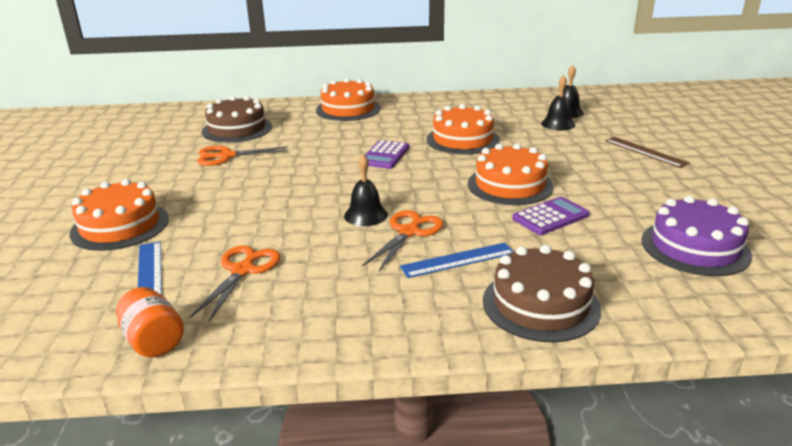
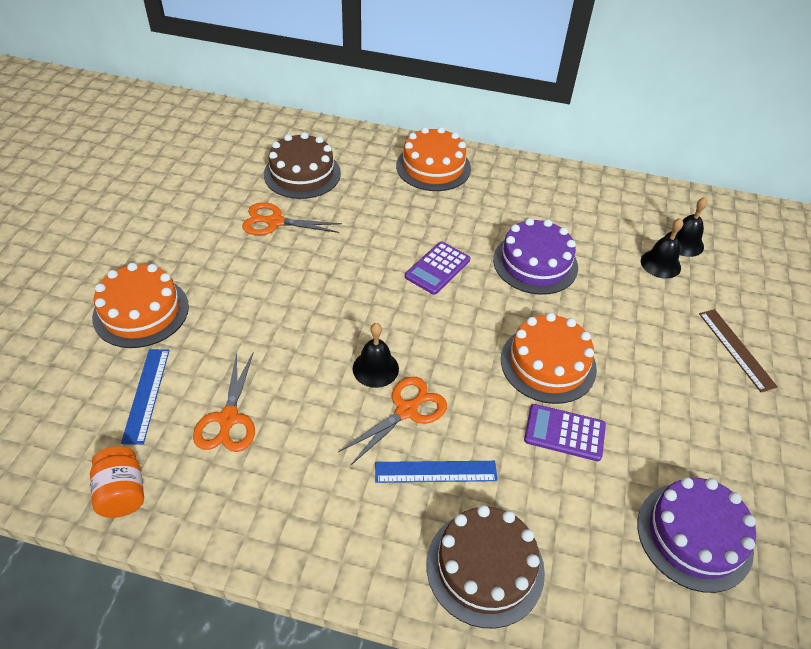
camera: 15 degrees right, 20 degrees up
(243, 271) = (228, 419): orange scissors -> orange scissors turned 150 degrees clockwise
(462, 139) = (535, 263): orange cake -> purple cake
(550, 217) = (564, 433): purple calculator -> purple calculator turned 150 degrees counterclockwise

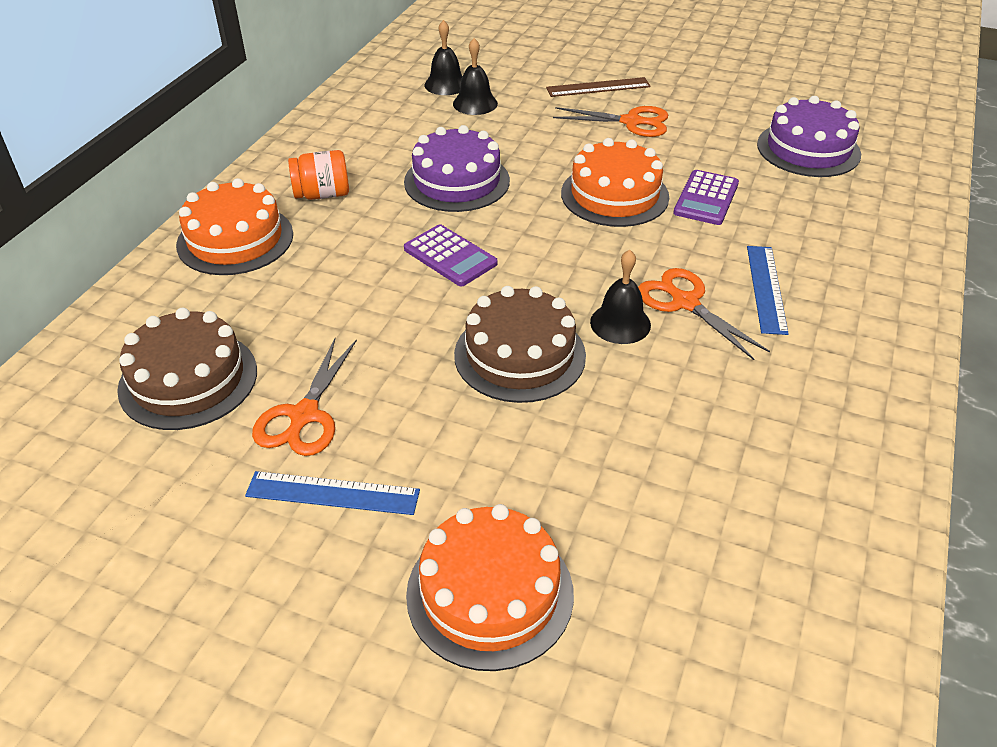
camera: 80 degrees left, 5 degrees down
(122, 493) = (848, 584): orange jar -> orange jar (322, 194)
(146, 394) = (671, 569): blue ruler -> blue ruler (333, 493)
(228, 419) = (709, 468): orange scissors -> orange scissors (631, 122)
(485, 567) = (871, 268): brown cake -> brown cake (519, 355)

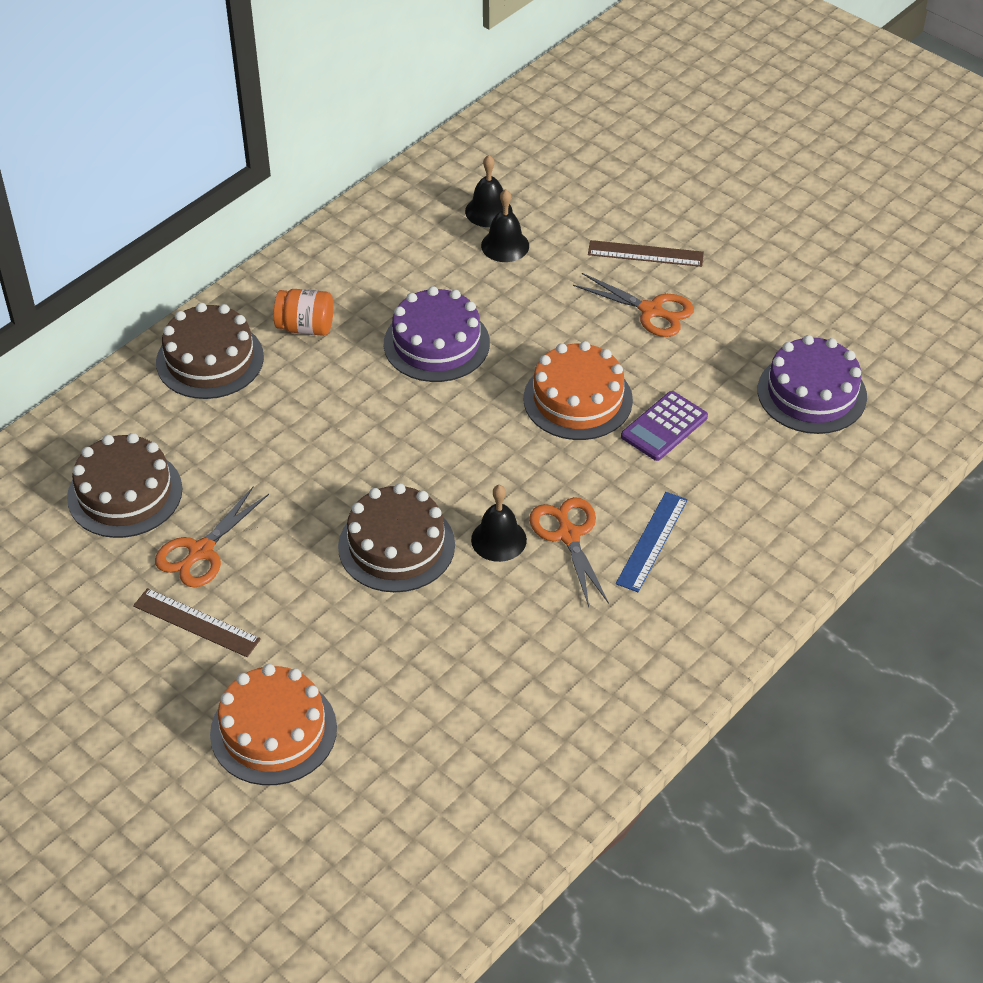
camera: 20 degrees right, 5 degrees up
(235, 239) = (210, 359): orange cake -> brown cake
(333, 493) = (196, 622): blue ruler -> brown ruler
(450, 256) = (388, 429): purple calculator -> none

